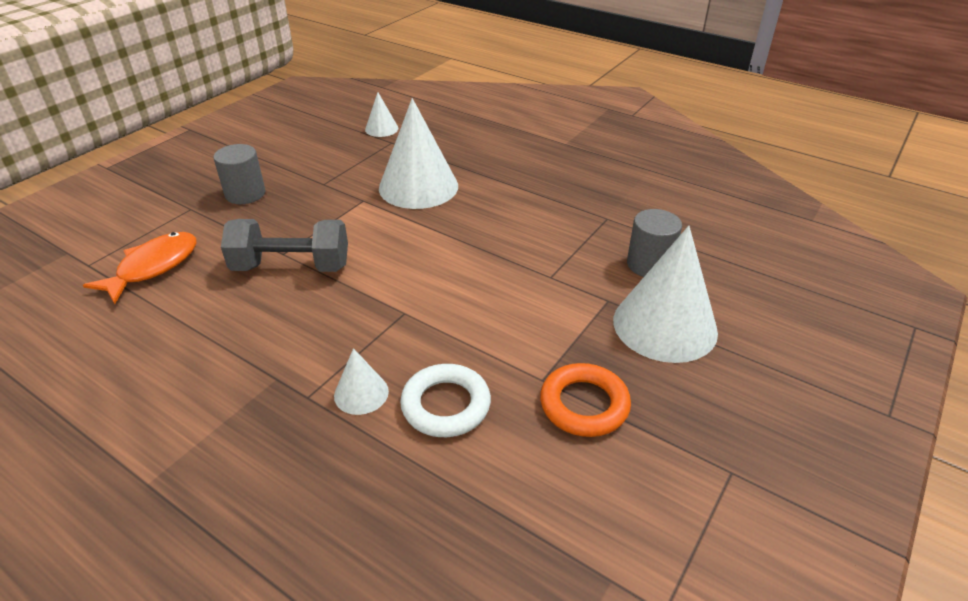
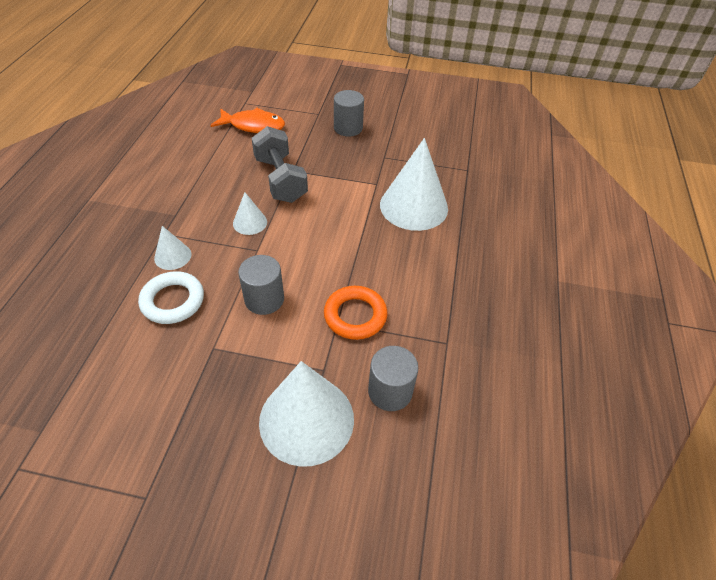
camera: 65 degrees right, 10 degrees up
(381, 129) = (483, 157): white cone -> white cone (250, 222)
(489, 322) = (264, 299): none -> grey cylinder
(584, 404) = (193, 380): orange ring -> orange ring (355, 315)

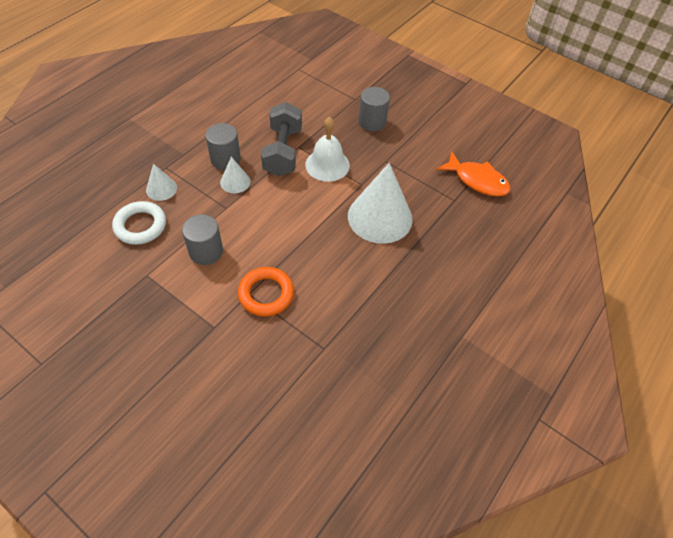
camera: 25 degrees right, 5 degrees up
(253, 126) = (292, 93): orange fish -> orange fish (477, 180)
(306, 419) = (177, 359): white cone -> none
(332, 177) = (327, 165): none -> white bell
(390, 391) = (252, 367): grey cylinder -> grey cylinder (225, 159)

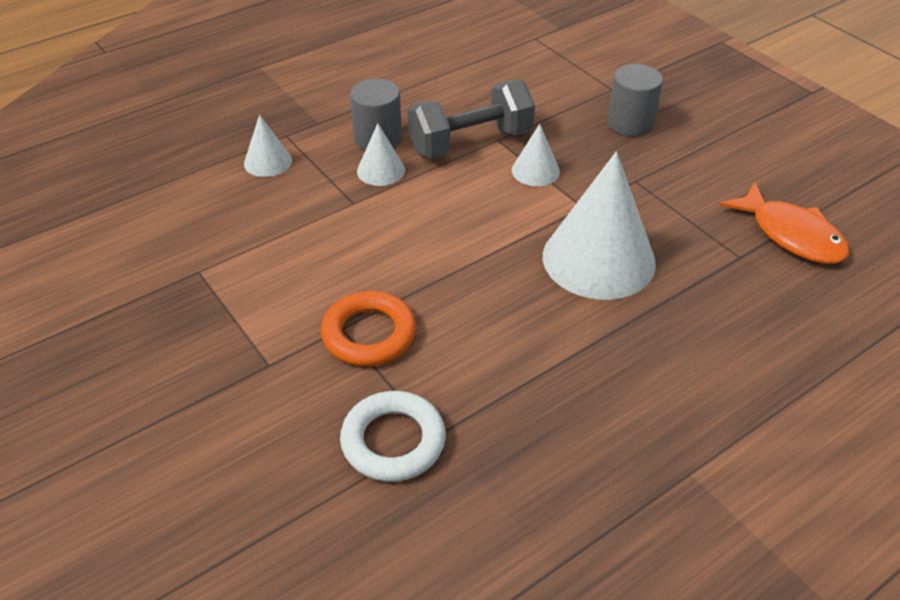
camera: 20 degrees right, 10 degrees down
(140, 226) = (217, 204): white ring -> white ring (393, 441)
(206, 251) = (299, 256): grey cylinder -> none
(283, 152) = (470, 142): grey dumbbell -> grey dumbbell turned 45 degrees clockwise
(327, 165) = (535, 171): white bell -> white cone

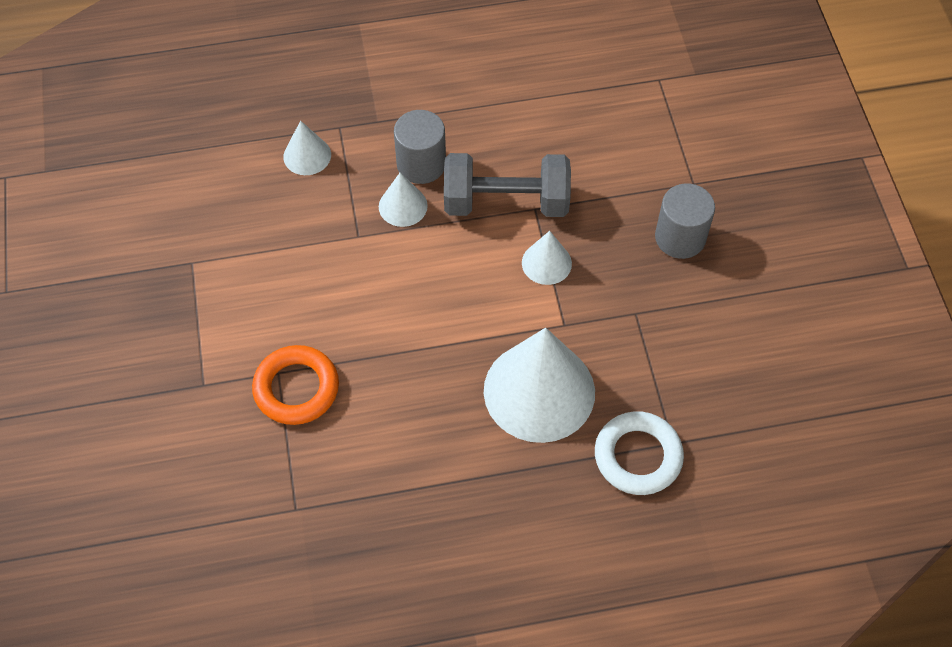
camera: 25 degrees right, 15 degrees up
(393, 441) = (261, 500): white ring -> white ring (638, 456)
(791, 235) = (741, 439): orange fish -> none

